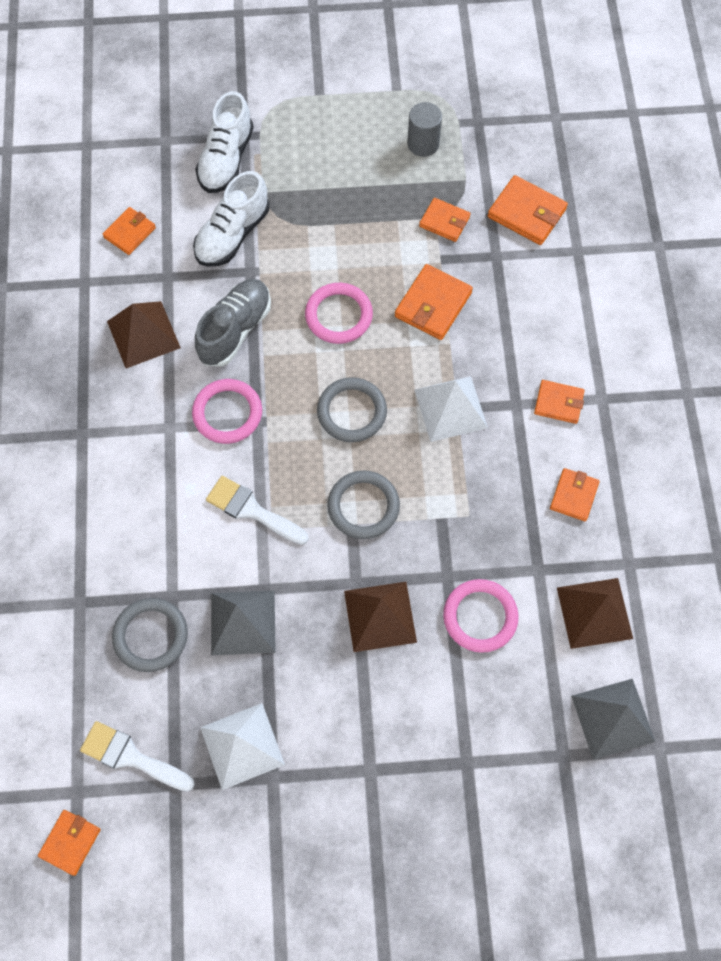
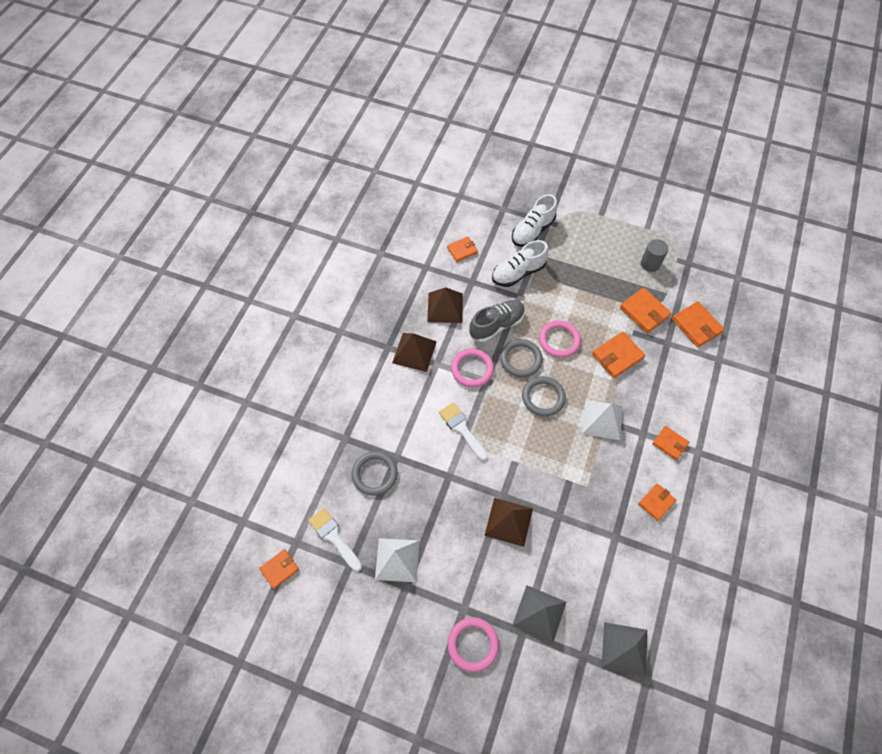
camera: 25 degrees right, 5 degrees down
(243, 622) = (428, 489): grey pyramid -> grey pyramid (539, 613)
(363, 506) = (526, 454): grey ring -> grey ring (521, 359)
(444, 221) = (644, 312): orange wallet -> orange wallet, size x1.53
(480, 617) = (568, 549): pink ring -> pink ring (473, 644)
(594, 612) = (639, 578): brown pyramid -> brown pyramid (414, 352)

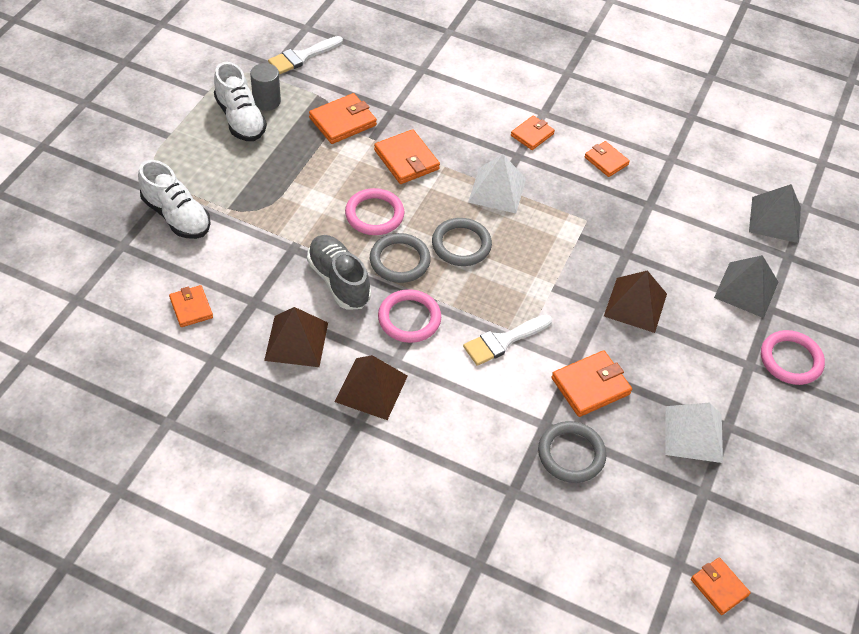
camera: 90 degrees left, 10 degrees down
(333, 537) = (667, 512): white brush -> white brush (302, 56)
(518, 273) = (250, 243): white shoe -> white shoe (240, 119)
(696, 326) = (371, 78): orange wallet -> orange wallet (590, 386)

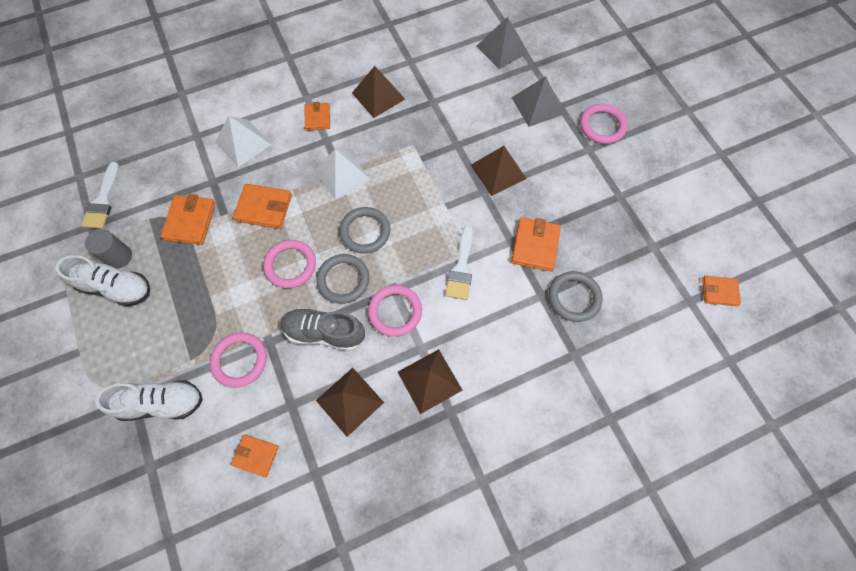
camera: 45 degrees left, 15 degrees up
(258, 240) = (239, 360): none -> pink ring
(606, 161) = (378, 96): orange wallet -> brown pyramid
(693, 434) = (611, 218): white pyramid -> white pyramid (243, 143)

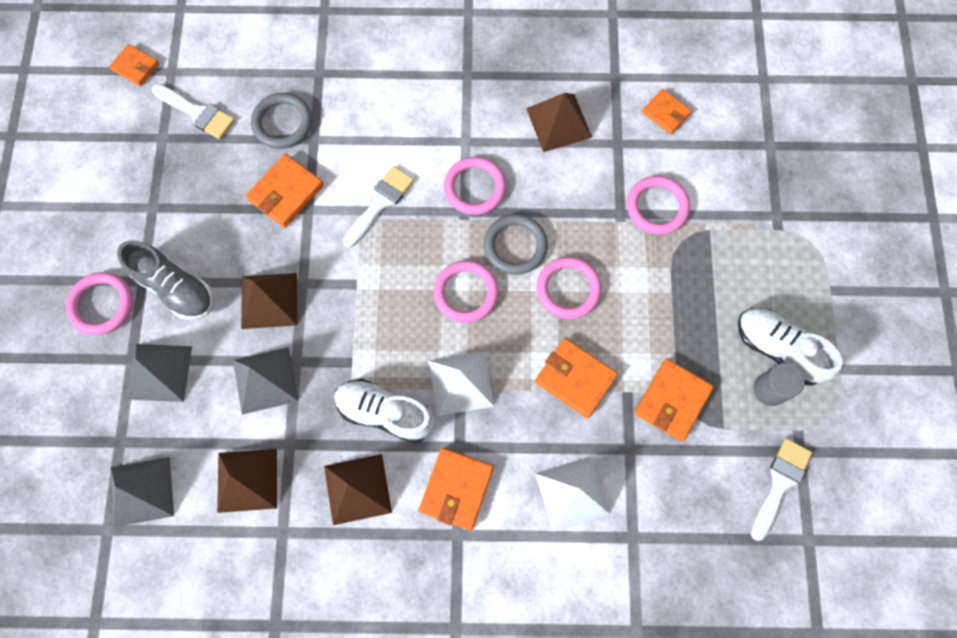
camera: 155 degrees left, 5 degrees up
(161, 403) = (748, 198): white shoe -> white shoe (385, 413)
(317, 118) = (456, 489): orange wallet -> orange wallet, size x1.53
(324, 333) = (558, 198): grey shoe -> grey shoe (175, 288)
(365, 232) = (466, 293): grey ring -> pink ring
(429, 381) = (473, 108): brown pyramid -> brown pyramid (247, 480)
(469, 127) = (265, 380): none -> grey pyramid
(643, 276) = (197, 113): none -> white brush

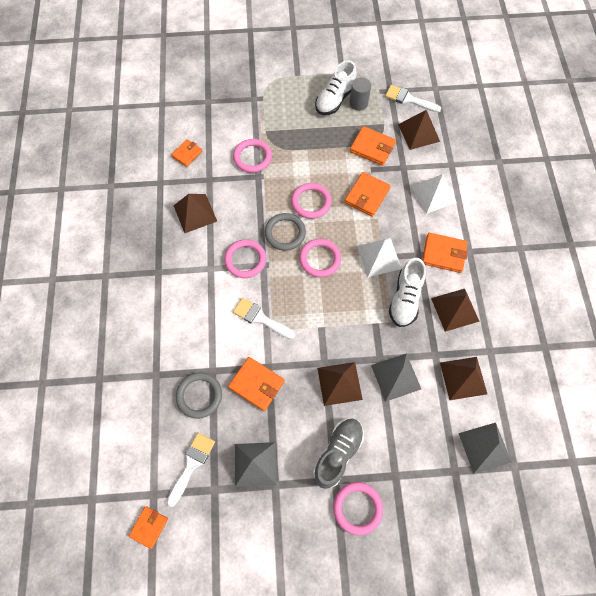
camera: 95 degrees left, 5 degrees down
(159, 372) = (402, 452): grey pyramid -> grey pyramid (255, 464)
(703, 489) = (418, 132): none -> brown pyramid

